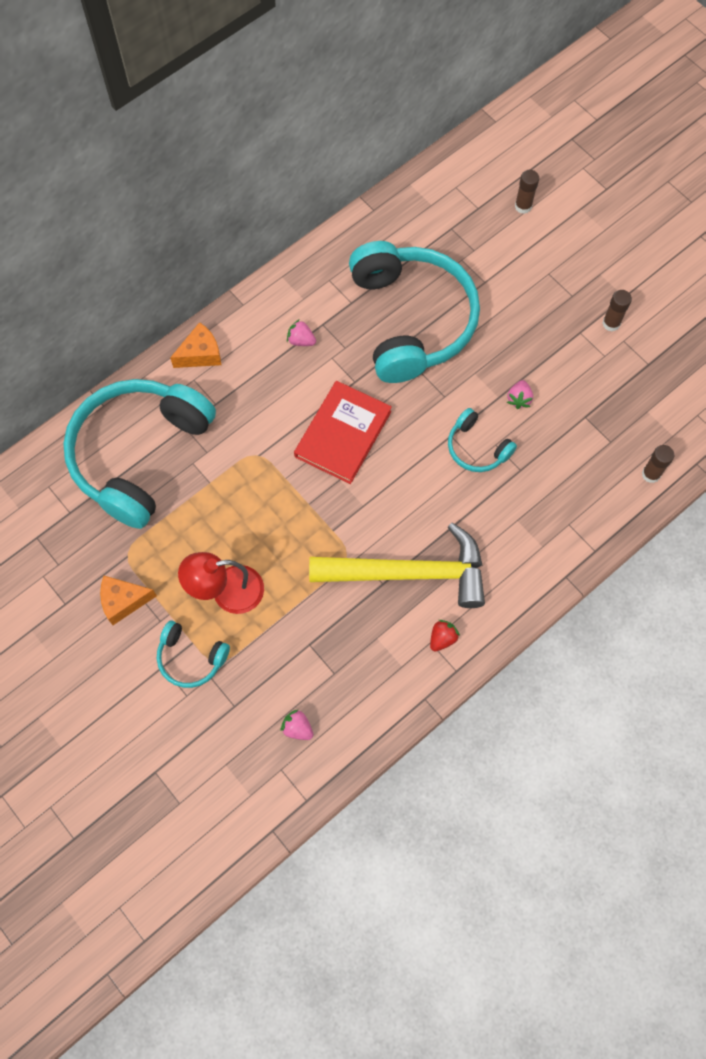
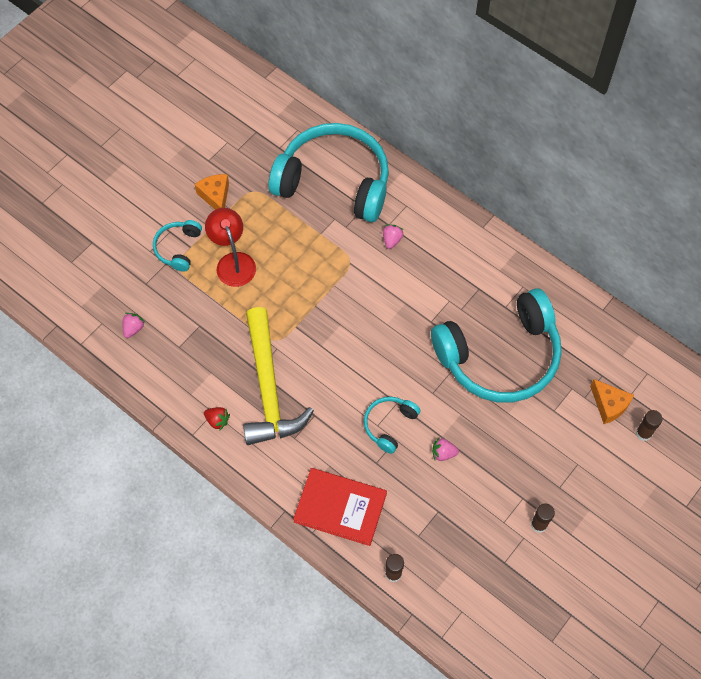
camera: 80 degrees right, 5 degrees down
(201, 354) = (430, 206): orange cheese -> orange cheese (609, 405)
(301, 340) = (459, 275): pink strawberry -> pink strawberry (392, 240)
(343, 434) = (381, 320): red book -> red book (340, 508)

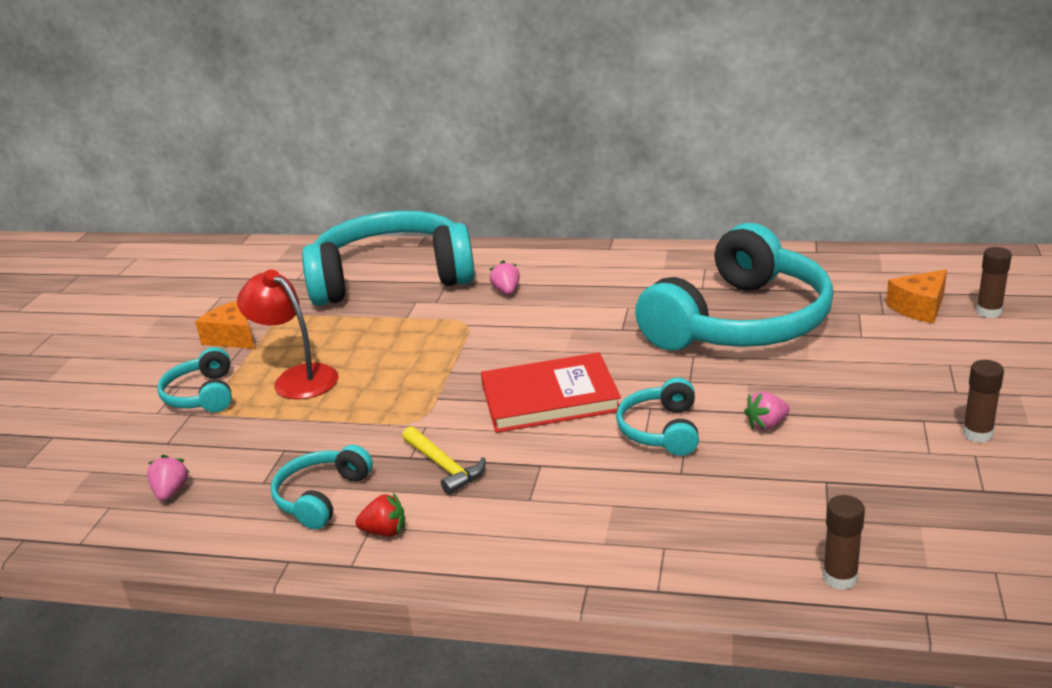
camera: 25 degrees left, 35 degrees down
(200, 376) = (321, 497): none -> turquoise headphones
(268, 388) = (444, 467): yellow hammer -> yellow hammer, size x0.44
(340, 508) = (675, 542): red book -> red book (550, 398)
(609, 405) = (919, 308): orange cheese -> orange cheese turned 120 degrees clockwise

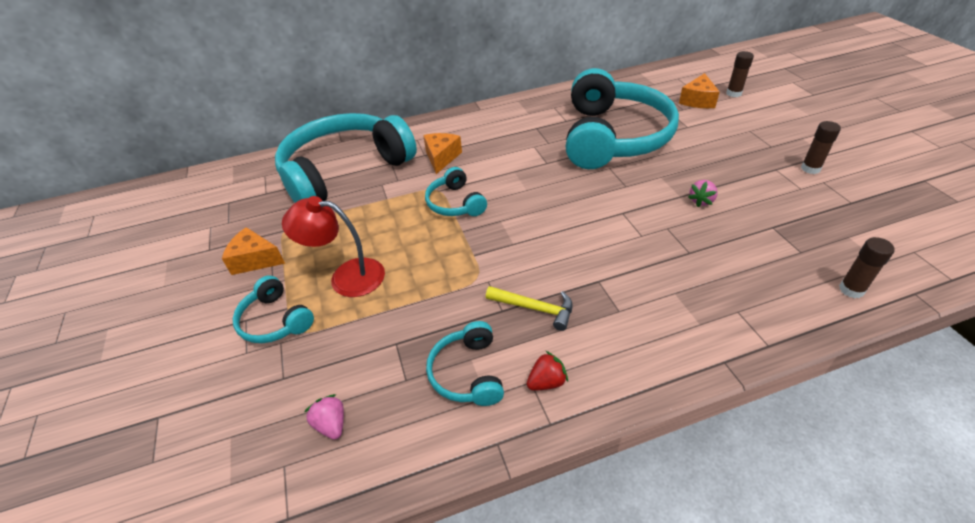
camera: 30 degrees left, 15 degrees up
(506, 291) = (441, 158): pink strawberry -> orange cheese
(550, 398) = (553, 228): red book -> none
(661, 430) = (646, 226): turquoise headphones -> turquoise headphones (455, 203)

